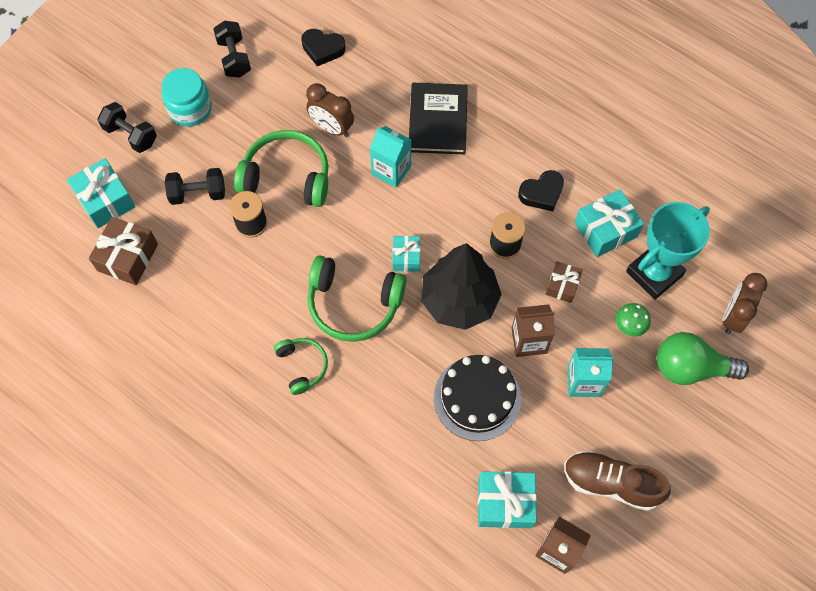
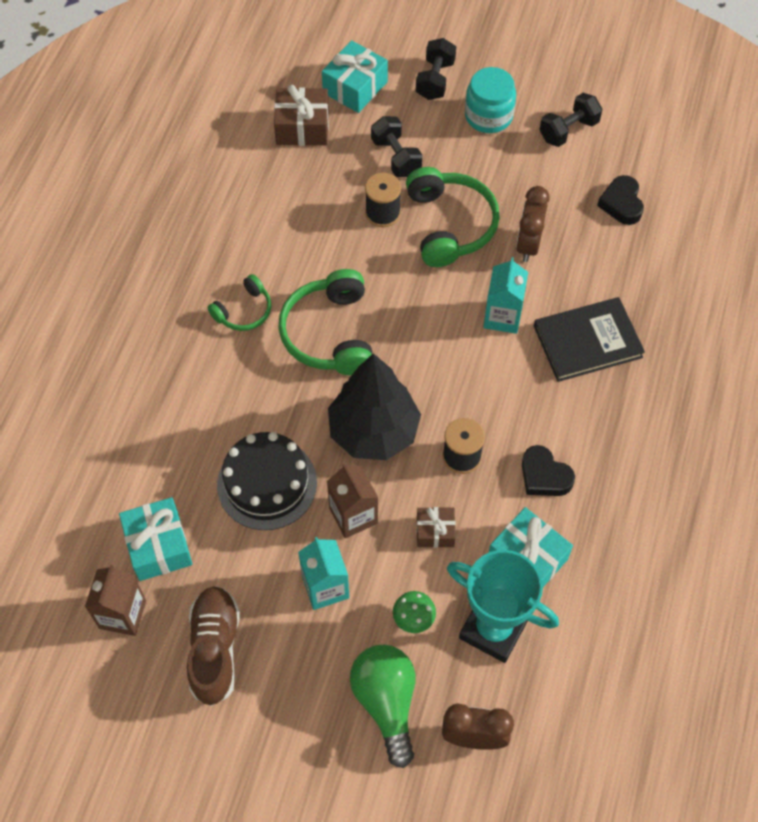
camera: 70 degrees right, 5 degrees down
(406, 257) = (404, 364): turquoise gift -> none

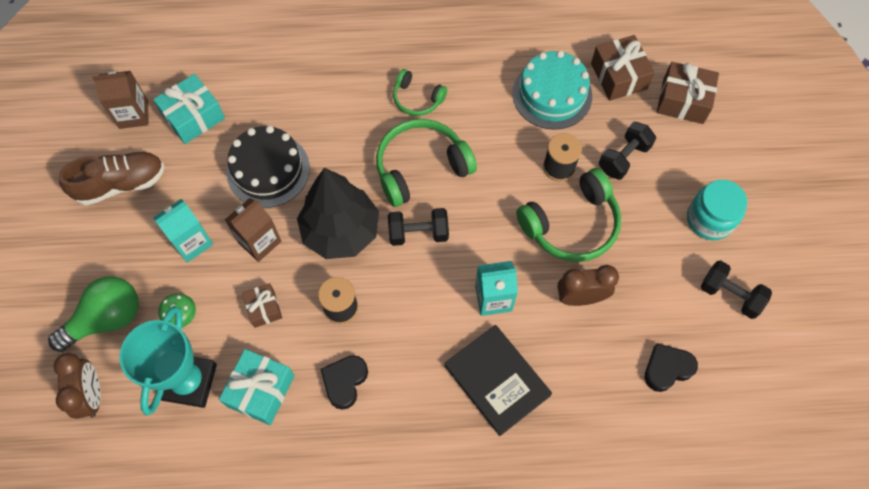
camera: 70 degrees right, 5 degrees up
(296, 190) = (552, 94): none -> turquoise cake
(355, 87) = (683, 101): turquoise gift -> brown gift
(435, 80) = (726, 162): black dumbbell -> black dumbbell (418, 233)

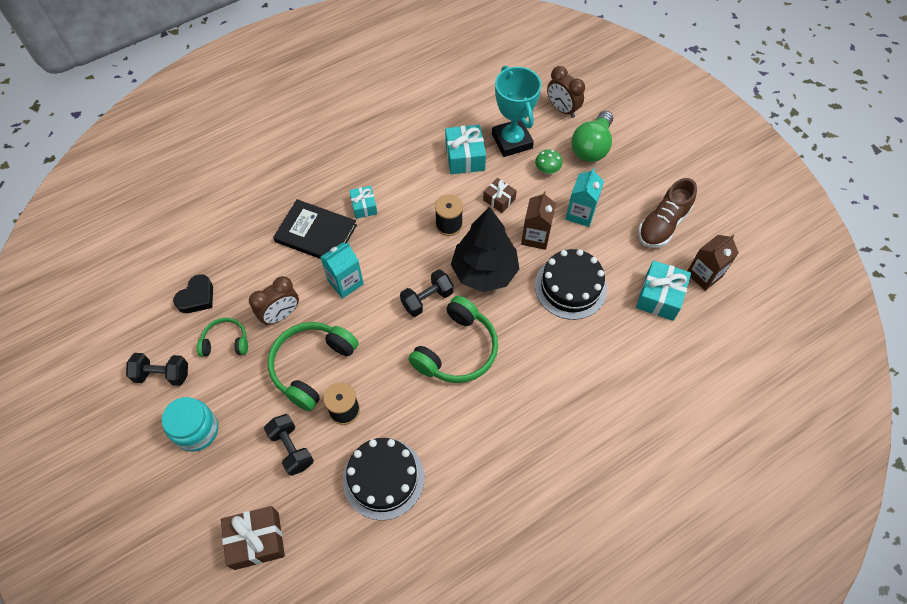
camera: 150 degrees right, 5 degrees down
(345, 382) = (416, 186): black heart -> none
(417, 99) = (498, 408): green headphones -> green headphones (225, 342)
(422, 387) = (364, 206): none -> turquoise gift
(552, 94) = (383, 478): turquoise cake -> black cake
(619, 76) = (329, 534): brown gift -> none
(623, 158) = (291, 449): black dumbbell -> black dumbbell turned 45 degrees counterclockwise

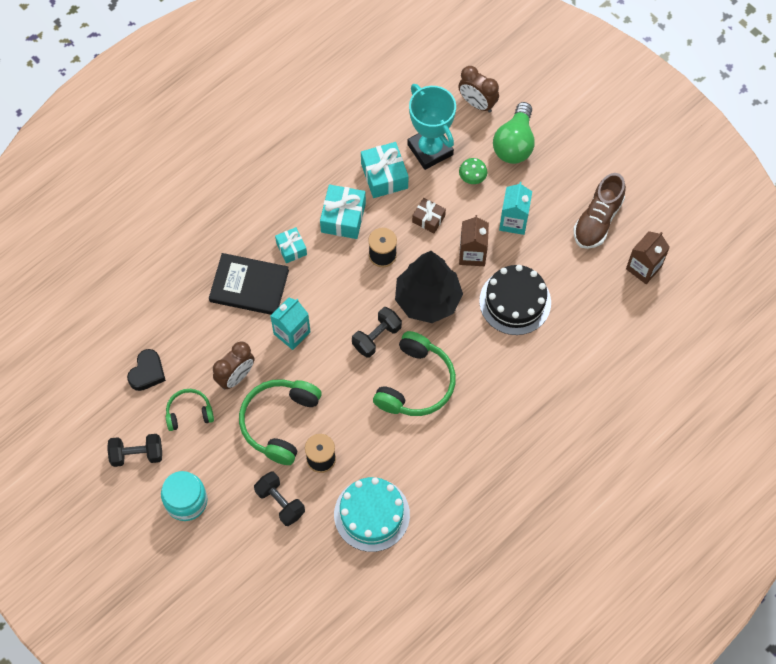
camera: 10 degrees left, 5 degrees up
(256, 540) = (270, 588): brown gift -> none
(383, 478) = (371, 514): black cake -> turquoise cake
(659, 297) = (603, 297): turquoise gift -> turquoise gift (343, 217)

